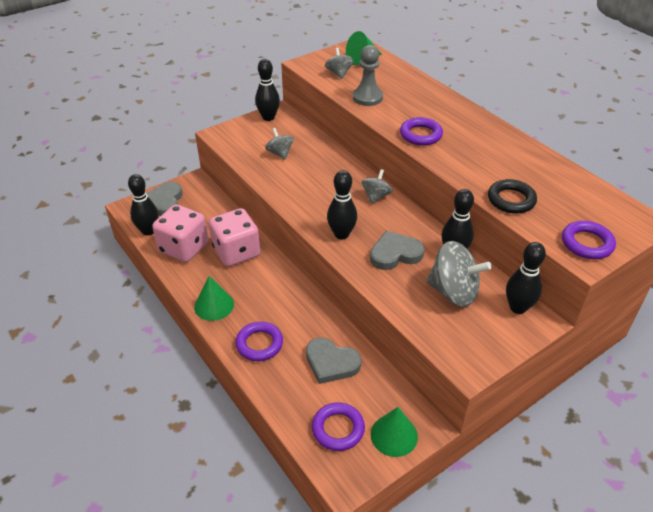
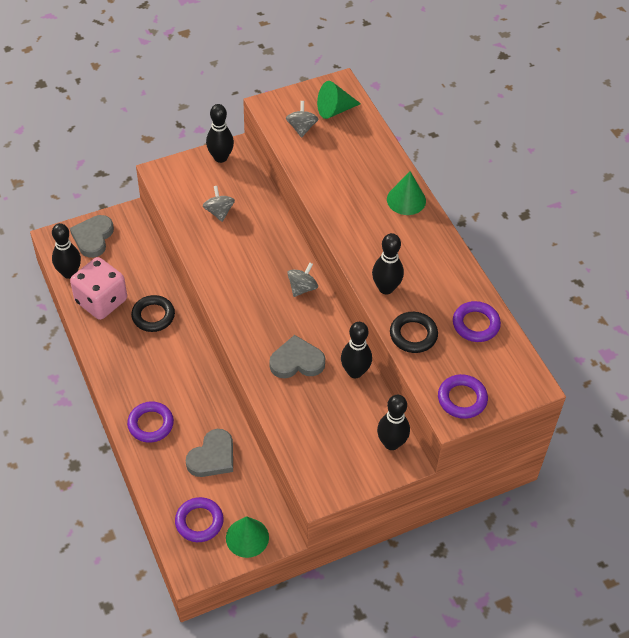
camera: 10 degrees right, 10 degrees up
(214, 305) = (117, 374): green cone -> green cone (406, 200)
(236, 252) = (153, 316): pink dice -> black ring
(331, 363) = (212, 457): grey heart -> grey heart turned 90 degrees counterclockwise
(341, 234) = (251, 328): black bowling pin -> black bowling pin (386, 288)
(367, 97) = (320, 170): grey pawn -> none
(420, 135) = (357, 234): purple ring -> purple ring (475, 324)
(453, 292) = (337, 414): grey spinning top -> none

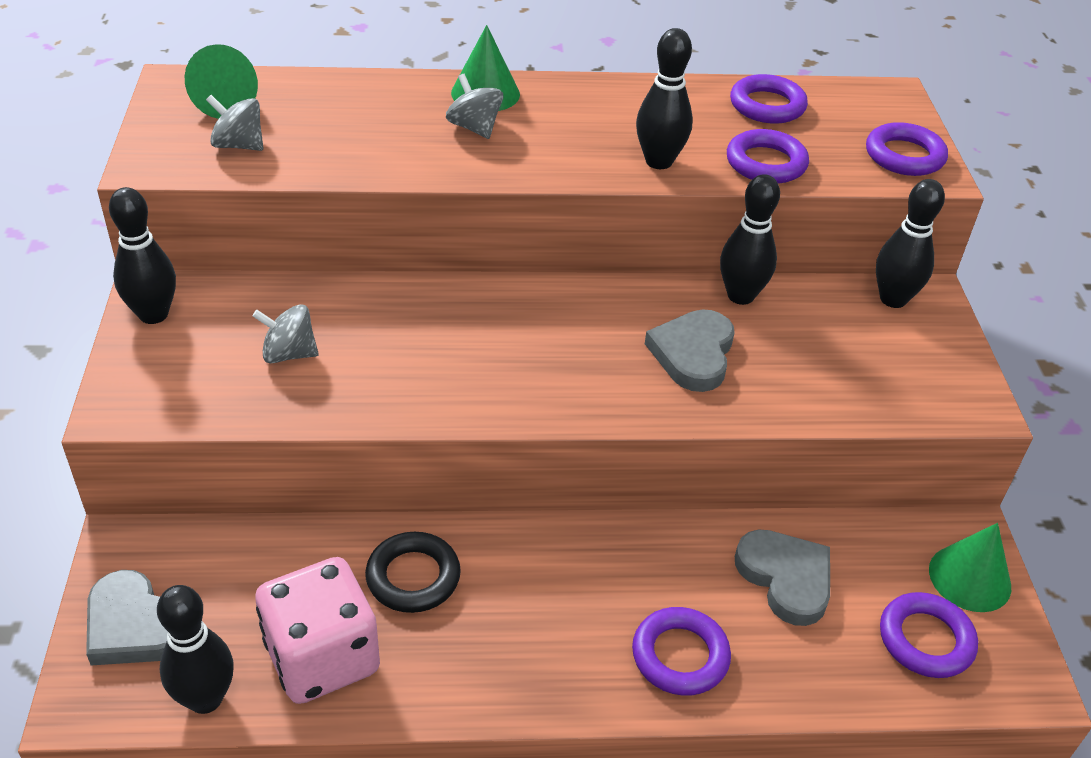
camera: 70 degrees left, 10 degrees down
(302, 288) = (535, 302): grey spinning top -> grey spinning top (474, 128)
(413, 335) = (766, 163): black ring -> purple ring

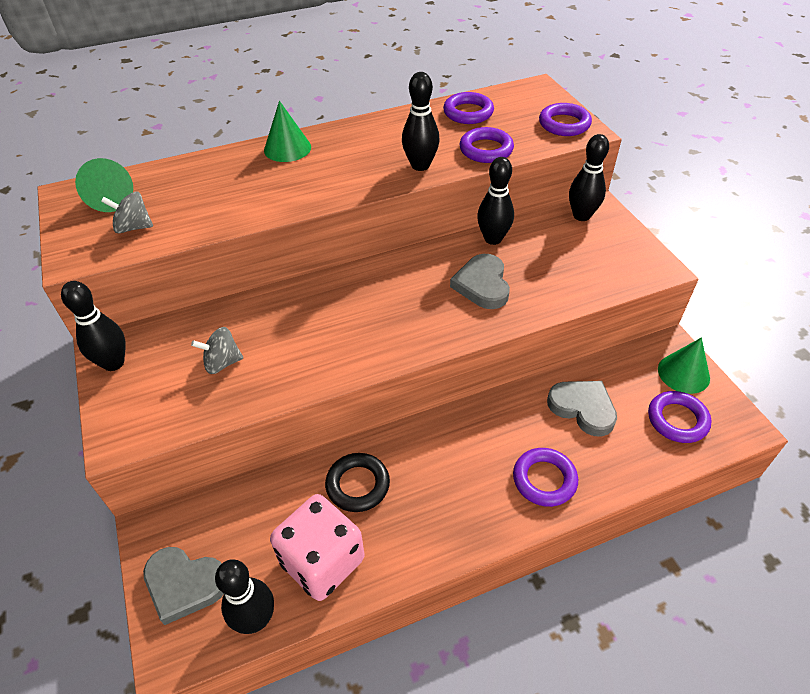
camera: 15 degrees left, 5 degrees up
(474, 128) = (291, 173): grey spinning top -> none

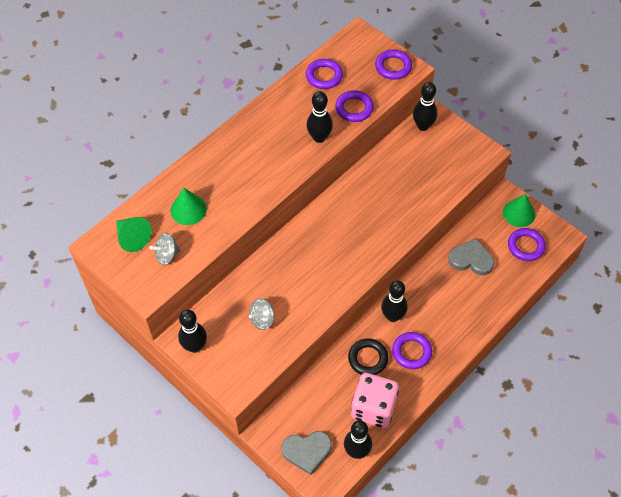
camera: 25 degrees left, 10 degrees up
(287, 148) = (220, 152): green cone -> green cone (188, 209)
(482, 285) = (387, 204): grey heart -> none
(493, 239) = (376, 165): black bowling pin -> black bowling pin (393, 316)
(544, 479) = (468, 313): purple ring -> purple ring (411, 352)

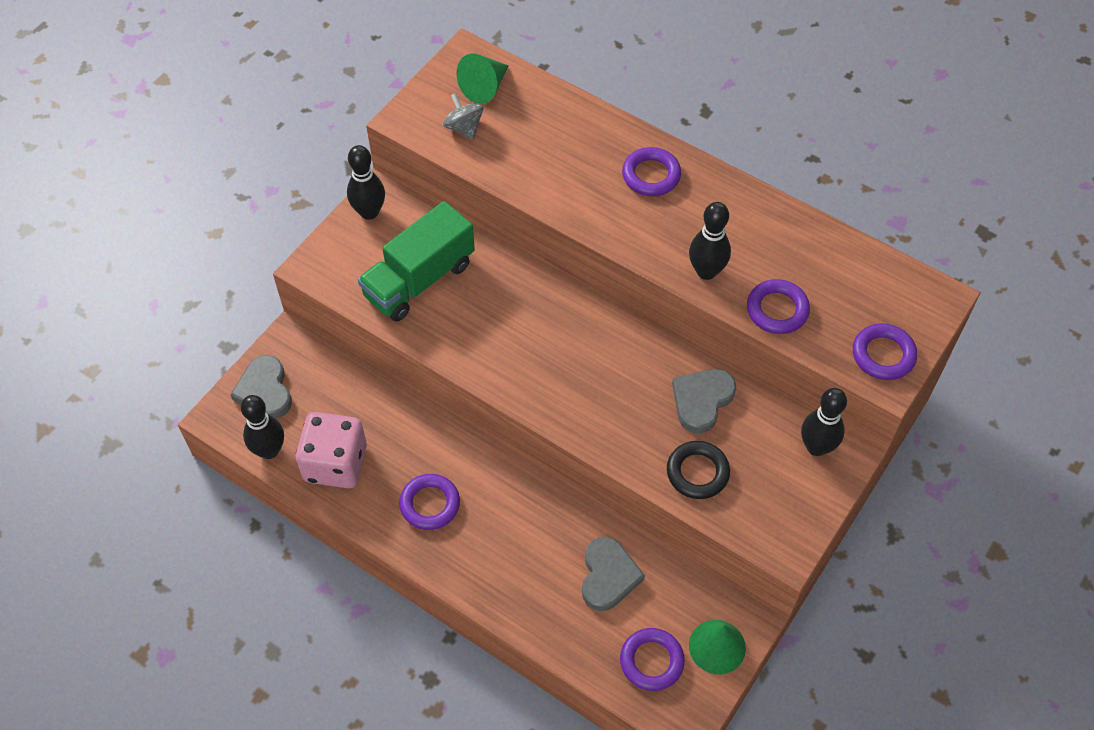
camera: 80 degrees right, 0 degrees up
(188, 209) = (541, 137): green cone -> none
(262, 319) = (419, 280): grey spinning top -> green truck
(324, 76) = (831, 261): purple ring -> purple ring (651, 175)
(368, 358) = (412, 447): black ring -> black ring (697, 472)
(384, 175) = (701, 401): none -> grey heart
(393, 316) = (486, 472): black bowling pin -> none

